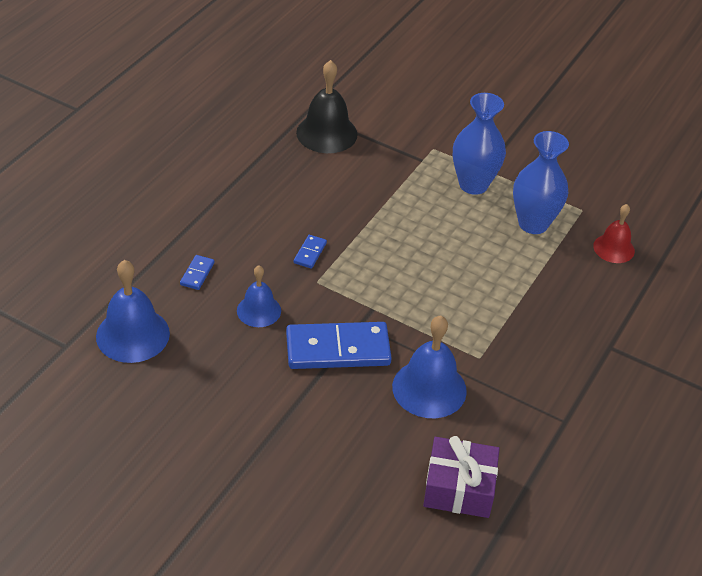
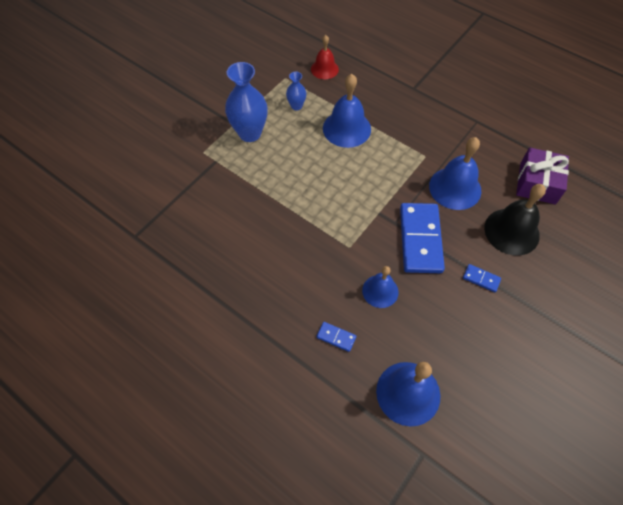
camera: 80 degrees left, 15 degrees up
(310, 253) = (316, 249): blue domino -> blue domino (481, 279)
(326, 133) = (168, 223): black bell -> black bell (511, 231)
(507, 274) = (346, 128): none -> blue bell
(533, 224) = (296, 106): blue vase -> blue vase, size x0.51

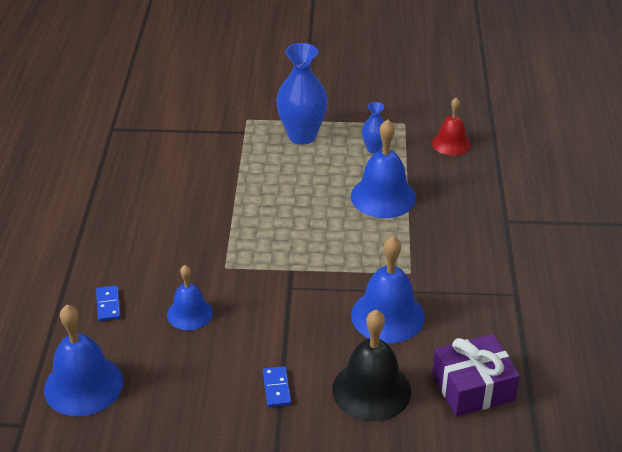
camera: 55 degrees right, 20 degrees down
(420, 239) = (285, 317): blue domino -> none

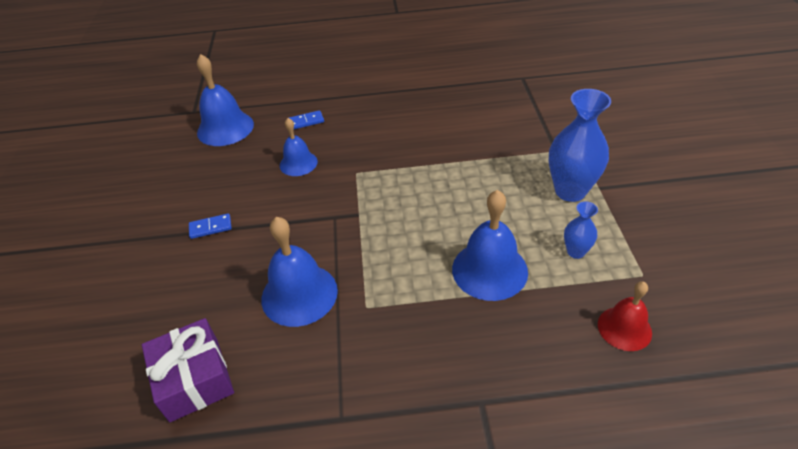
camera: 85 degrees right, 5 degrees up
(371, 390) = (200, 292): black bell -> none

